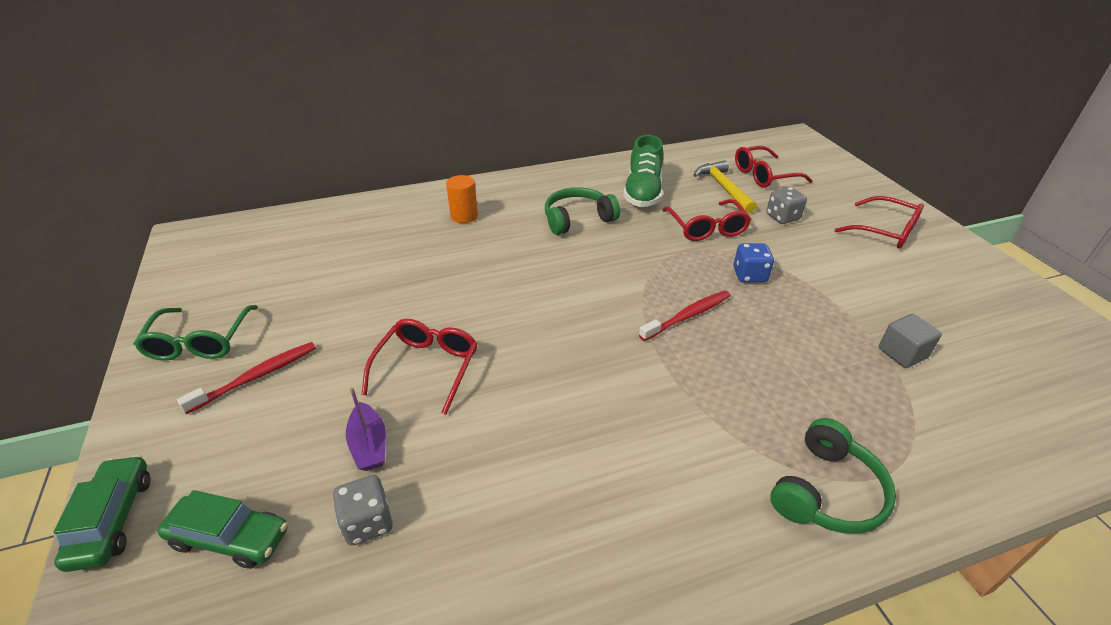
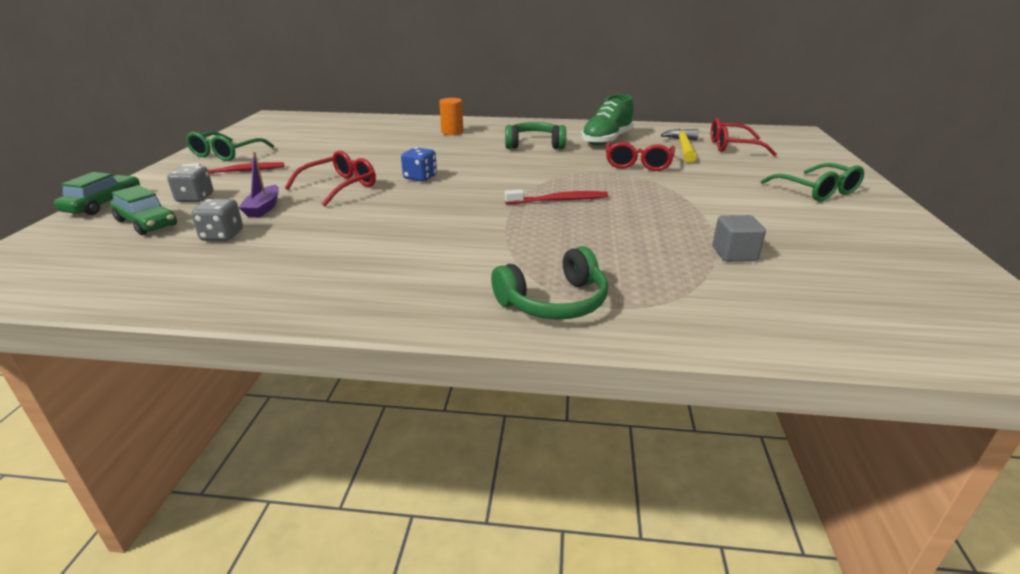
camera: 25 degrees right, 10 degrees down
(749, 275) = (642, 191): blue dice -> blue dice (420, 177)
(782, 217) = (718, 169): grey dice -> grey dice (195, 198)
(885, 231) = (817, 191): red glasses -> green glasses

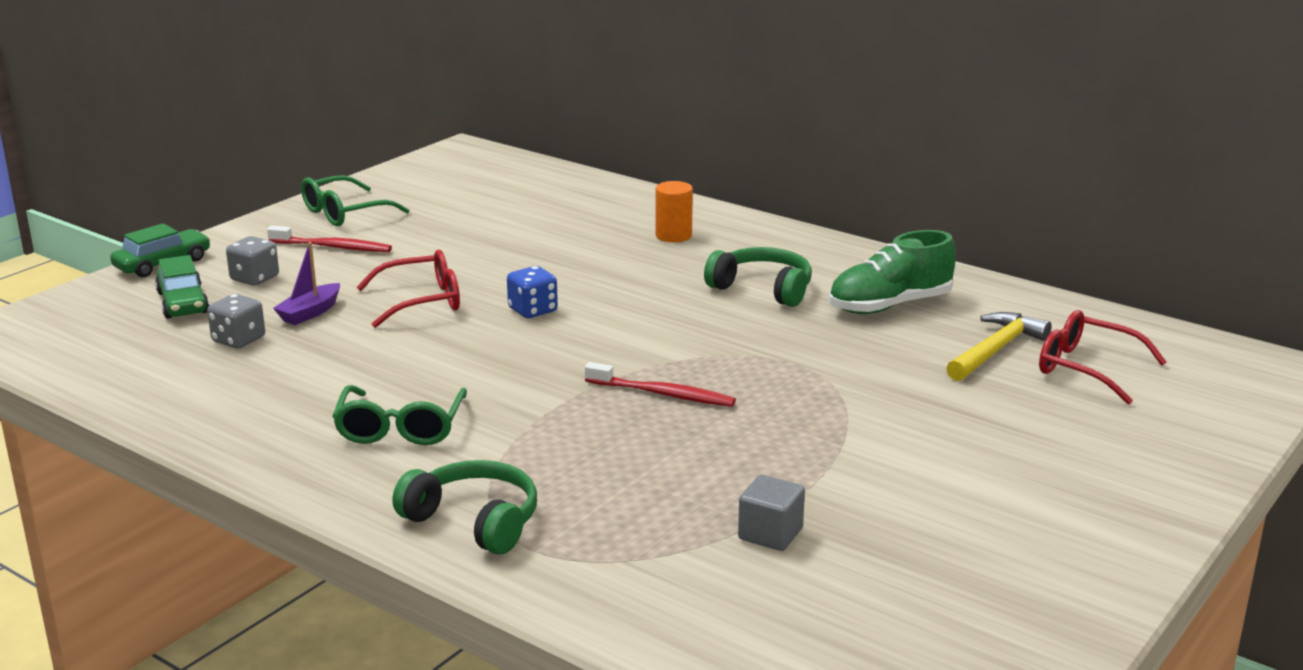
camera: 30 degrees right, 5 degrees down
(554, 302) = (474, 521): green headphones -> green headphones turned 150 degrees counterclockwise
(638, 164) = (868, 363): red glasses -> none
(817, 191) = (1075, 484): green glasses -> green glasses (400, 428)

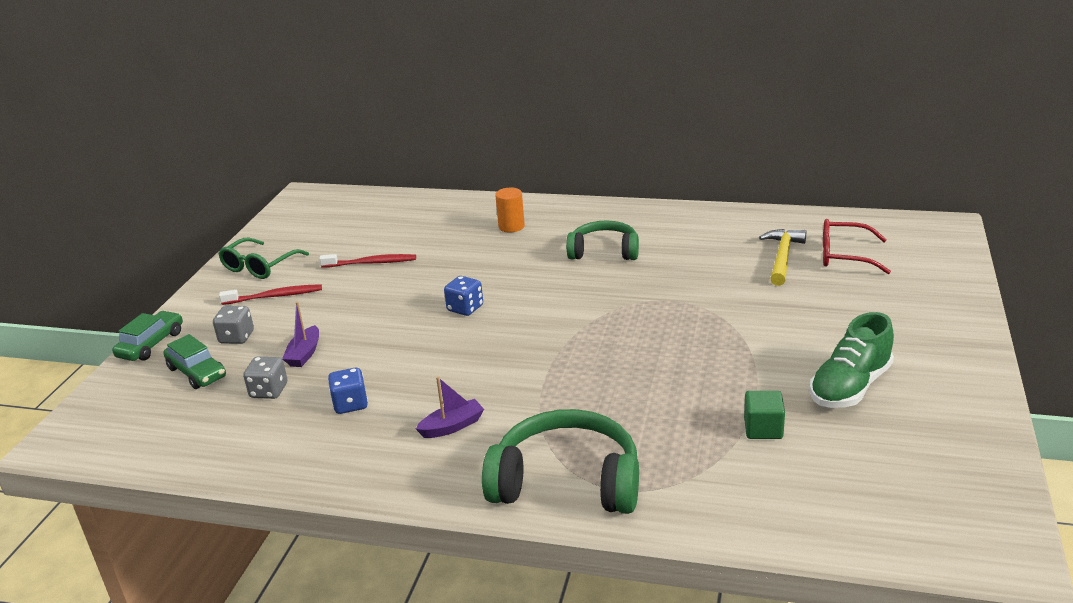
camera: 20 degrees left, 5 degrees up
(311, 376) = (350, 404): none -> blue dice
(400, 428) = (452, 426): green glasses -> purple boat
(422, 301) = (380, 322): red glasses -> none
(474, 521) = (567, 482): green headphones -> green headphones, size x1.52
(662, 394) = (607, 347): red toothbrush -> red toothbrush (371, 263)
(770, 534) = (763, 429): grey cube -> green cube
(889, 306) = (693, 243): green shoe -> green shoe (850, 387)

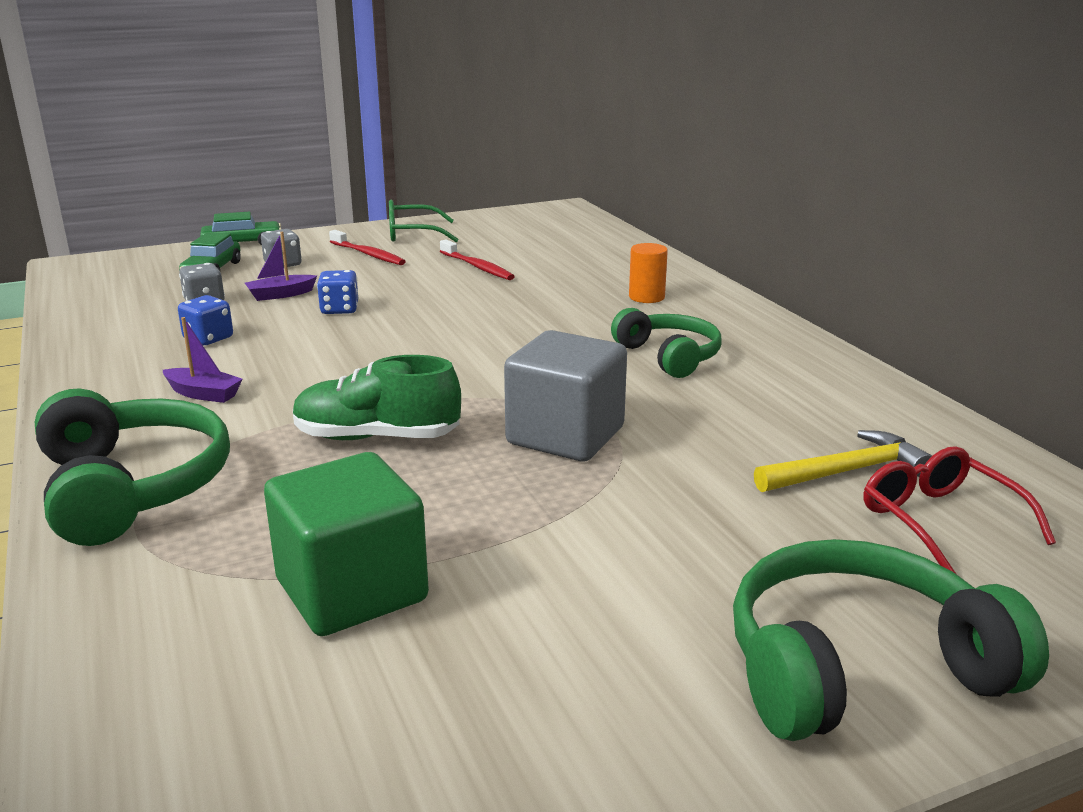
camera: 50 degrees right, 5 degrees down
(465, 308) = (443, 329): blue dice -> blue dice (339, 309)
(664, 316) = (565, 436): none -> grey cube
(763, 429) = (352, 591): green cube -> green cube, size x1.96
(850, 387) = (541, 638): green shoe -> green shoe (377, 437)
(930, 320) = (859, 668): none -> green headphones

